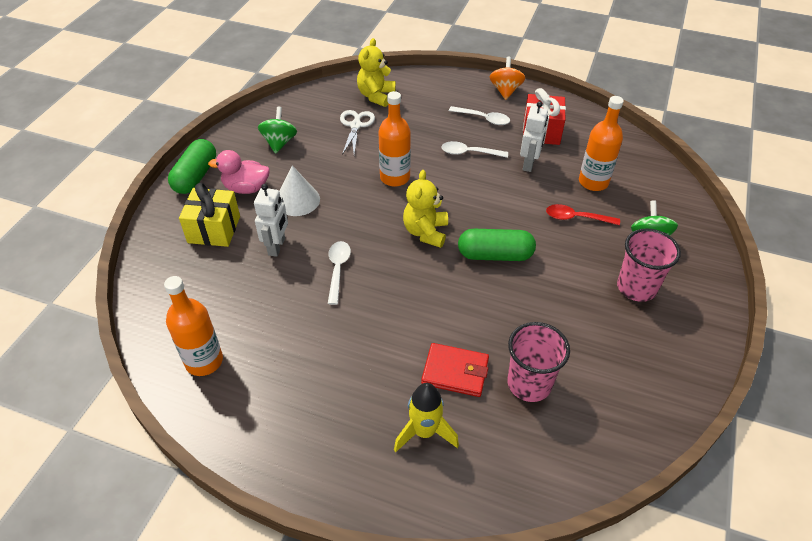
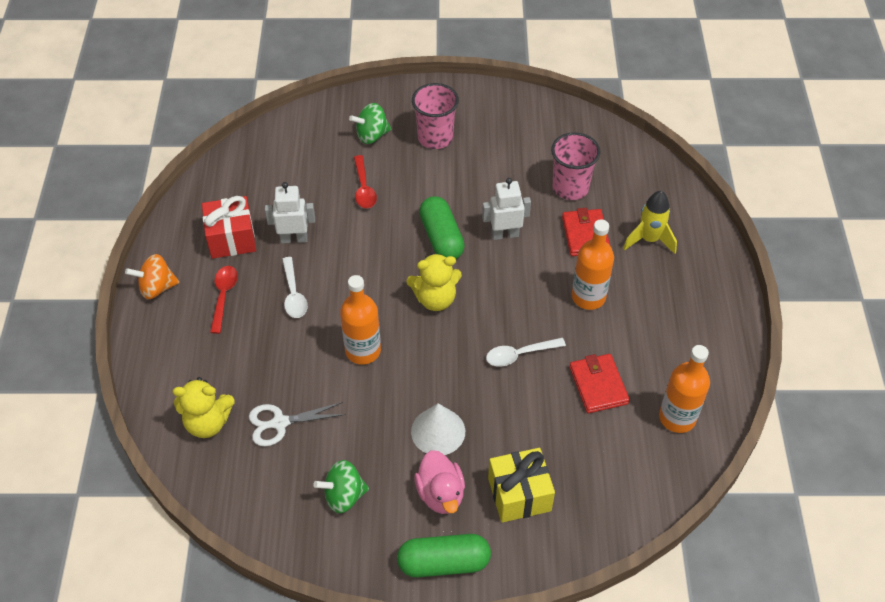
camera: 110 degrees left, 5 degrees up
(274, 314) = (598, 385): none -> red wallet
(277, 246) = (515, 420): white robot -> white robot (505, 234)
(483, 119) = (223, 296): white spoon -> red spoon
(593, 182) = (304, 183): orange bottle -> orange bottle (588, 297)

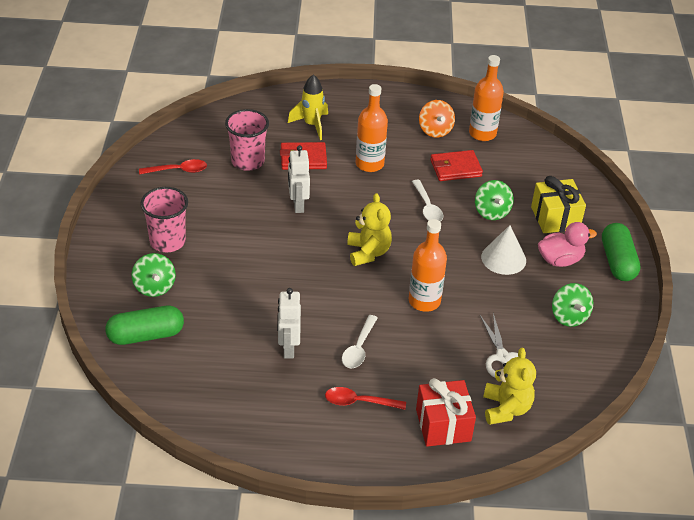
camera: 90 degrees left, 10 degrees down
(157, 288) = (345, 458): orange spinning top -> orange spinning top (435, 130)
(231, 239) = (283, 398): red gift -> red gift (443, 425)
(294, 294) = (359, 348): white spoon -> white spoon turned 120 degrees clockwise
(364, 188) = (228, 295): red spoon -> red spoon (178, 170)
(441, 238) = (298, 245): green capsule -> green capsule (146, 335)
(520, 422) = (491, 212): none -> green spinning top

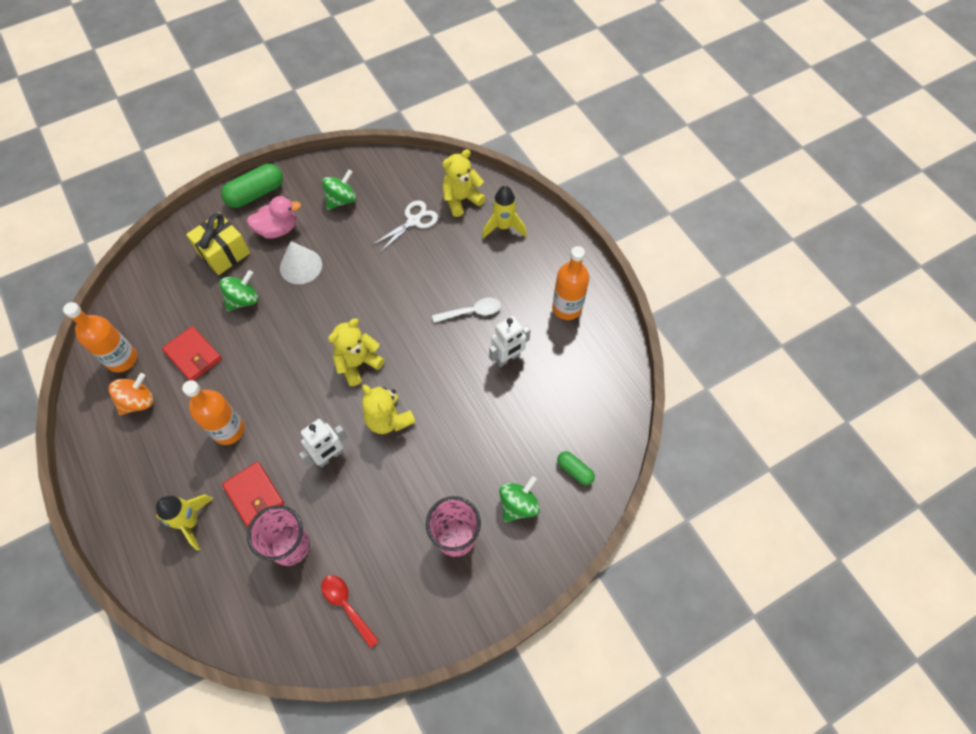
camera: 120 degrees left, 20 degrees up
(146, 335) = (574, 470): green capsule -> green capsule, size x0.56
(299, 248) = (388, 419): none -> yellow teddy bear
(359, 402) = (523, 284): red spoon -> none
(424, 301) = (389, 295): orange bottle -> orange bottle (567, 308)
(427, 207) = (266, 350): white spoon -> none
(443, 425) = (503, 227): red gift -> yellow rocket
(560, 260) = (278, 229): pink duck -> pink duck turned 120 degrees clockwise

